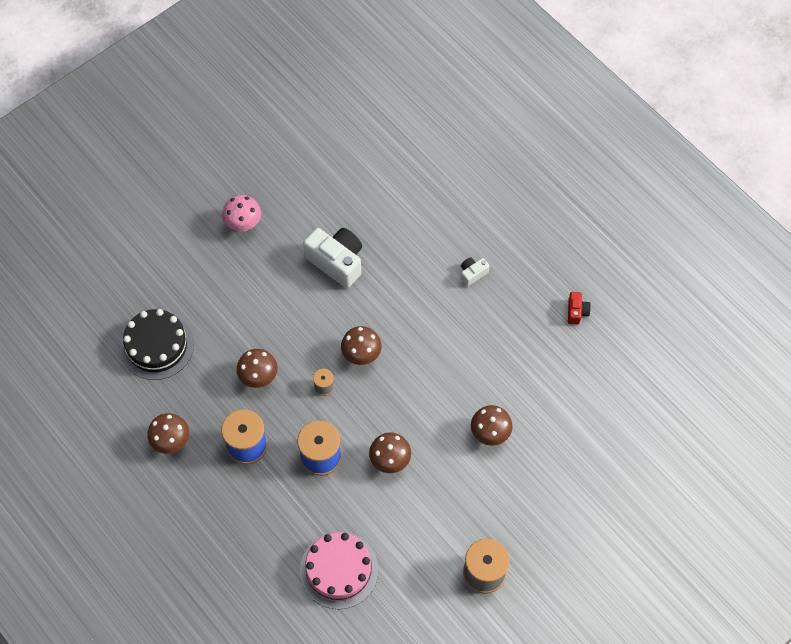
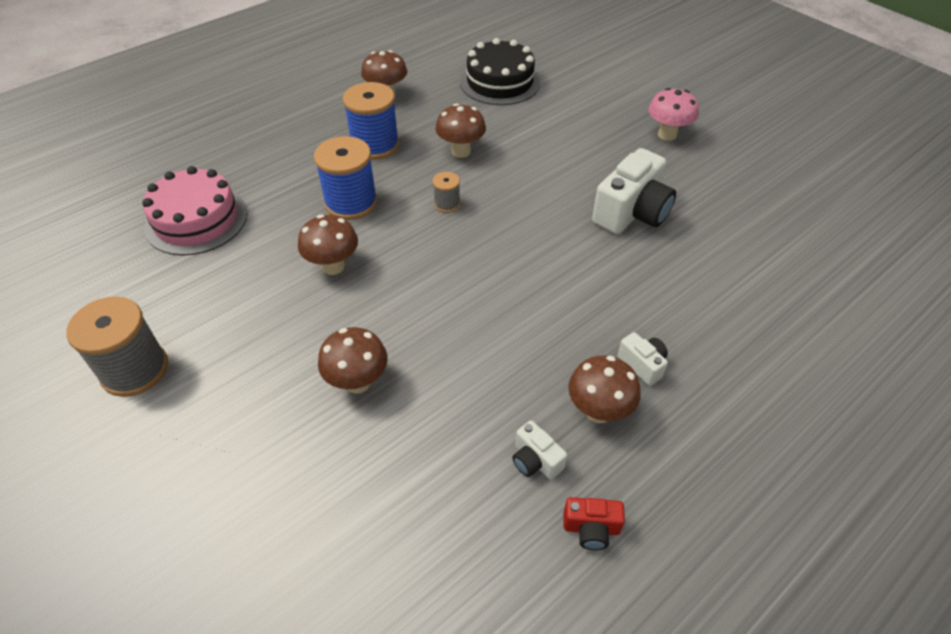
camera: 90 degrees right, 15 degrees down
(361, 355) = (492, 237): brown mushroom -> brown mushroom (598, 411)
(539, 336) = (535, 460): none -> white camera

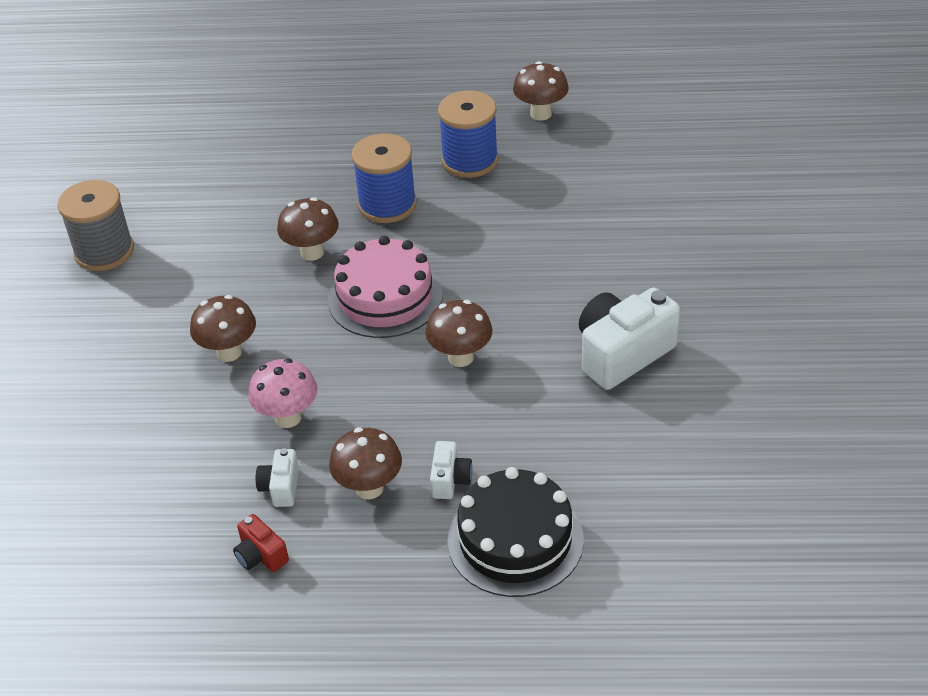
camera: 45 degrees right, 5 degrees down
(196, 220) = (257, 156): pink cake -> pink cake (385, 297)
(447, 204) = (464, 250): grey spool -> none
(461, 151) = (539, 207): brown mushroom -> brown mushroom (460, 357)
(500, 82) = (671, 153): black cake -> black cake (515, 540)
(631, 213) = (622, 354): white camera -> white camera turned 150 degrees clockwise
(667, 135) = (775, 300): pink mushroom -> pink mushroom (288, 417)

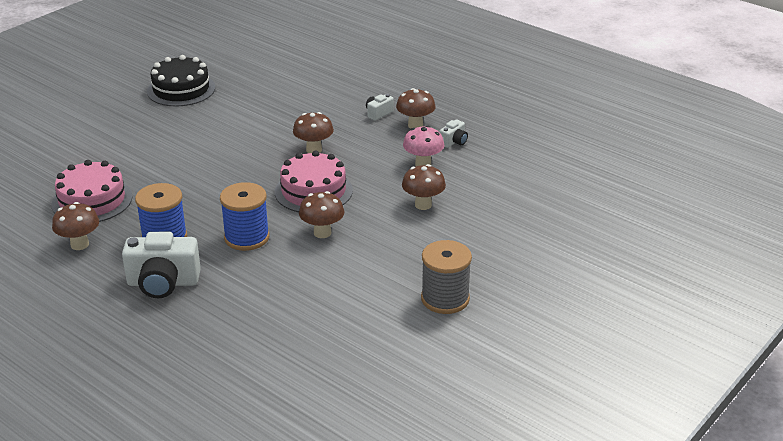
camera: 145 degrees left, 10 degrees down
(261, 556) = (485, 125): red camera -> none
(515, 540) = (377, 88): black cake -> black cake (181, 89)
(608, 155) = (92, 200): none -> pink cake
(622, 354) = (243, 118): white camera -> white camera (163, 283)

